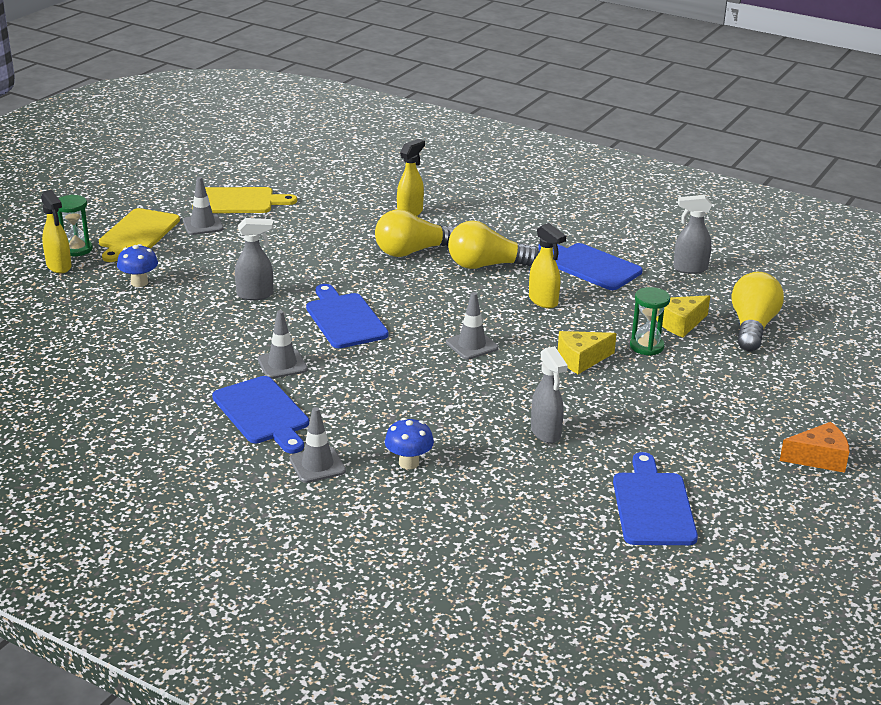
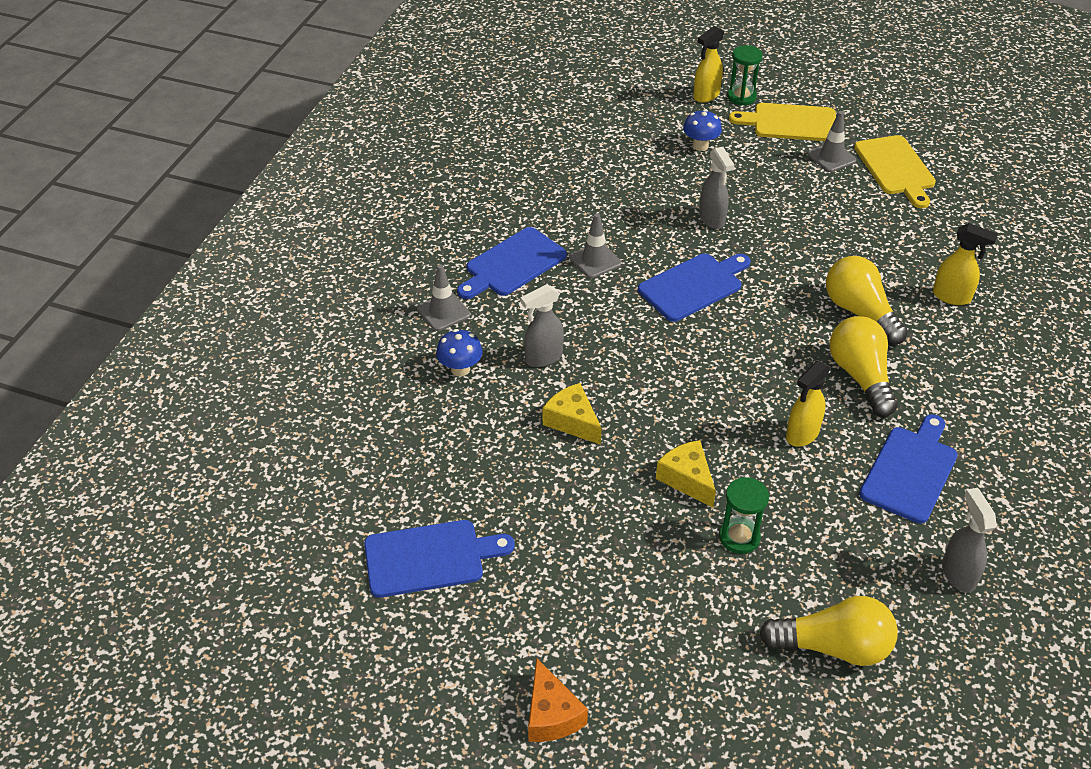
camera: 80 degrees right, 15 degrees up
(472, 345) = (681, 386): grey traffic cone -> none
(546, 433) = (535, 462): grey spray bottle -> grey spray bottle (543, 357)
(680, 323) = (808, 568): yellow cheese -> yellow cheese (572, 421)

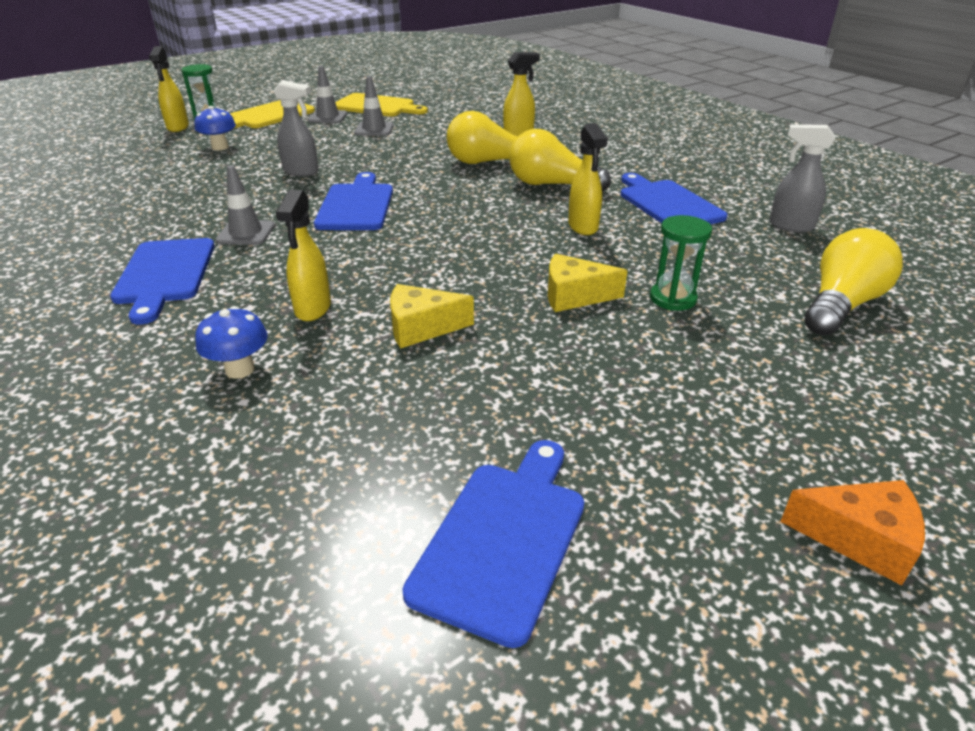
camera: 55 degrees left, 10 degrees down
(443, 312) = (140, 344): grey traffic cone -> grey traffic cone (374, 129)
(543, 357) = (313, 309): grey spray bottle -> yellow spray bottle

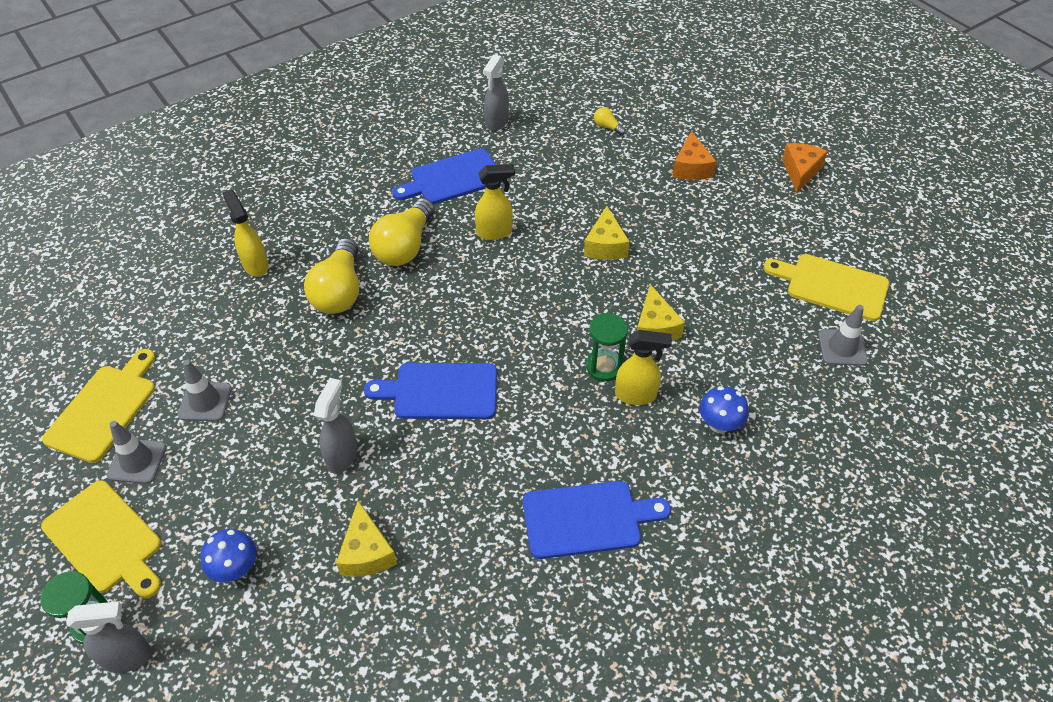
camera: 90 degrees left, 15 degrees up
(178, 127) = (128, 657): yellow spray bottle -> grey spray bottle
(202, 184) = (366, 552): none -> yellow cheese
(246, 233) = (502, 473): grey traffic cone -> grey traffic cone (842, 347)
(503, 539) = (832, 286): blue cutting board -> yellow cutting board
(673, 298) = (605, 198): green hourglass -> green hourglass (604, 367)
(786, 382) = (691, 167): none -> orange cheese
(841, 305) = (607, 127): yellow light bulb -> yellow light bulb, size x0.43

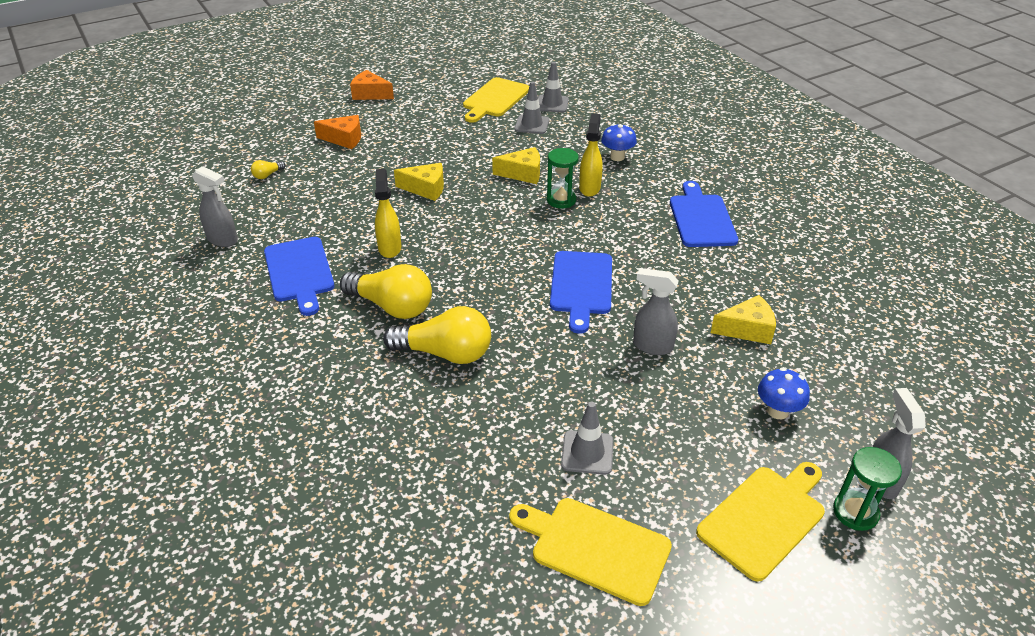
camera: 85 degrees left, 10 degrees down
(137, 461) = (666, 504): grey traffic cone -> grey traffic cone (532, 125)
(255, 265) = (387, 425): yellow spray bottle -> none

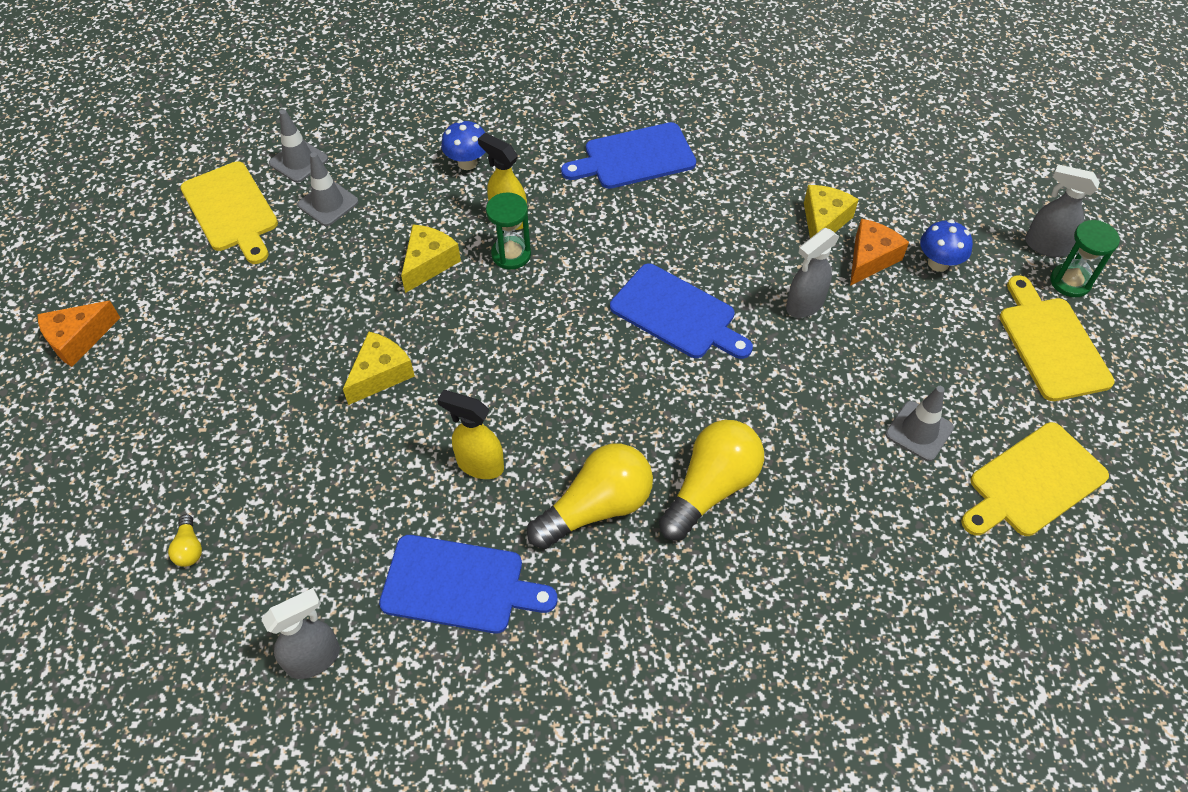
camera: 60 degrees left, 15 degrees up
(344, 139) = (176, 418): orange cheese -> orange cheese (870, 259)
(701, 218) = (634, 157): blue cutting board -> blue cutting board turned 45 degrees counterclockwise

